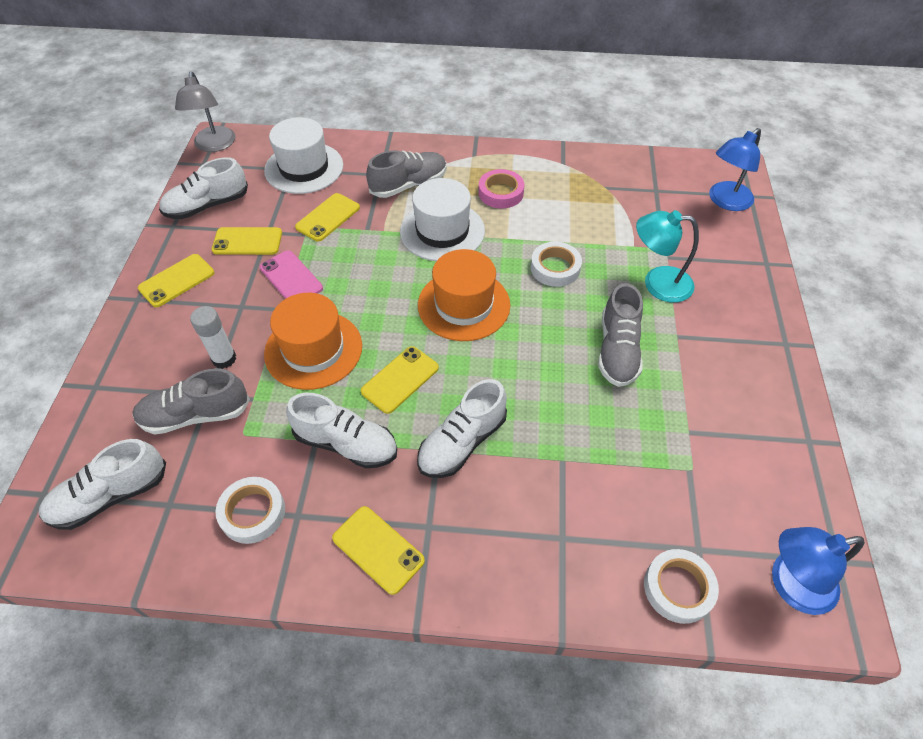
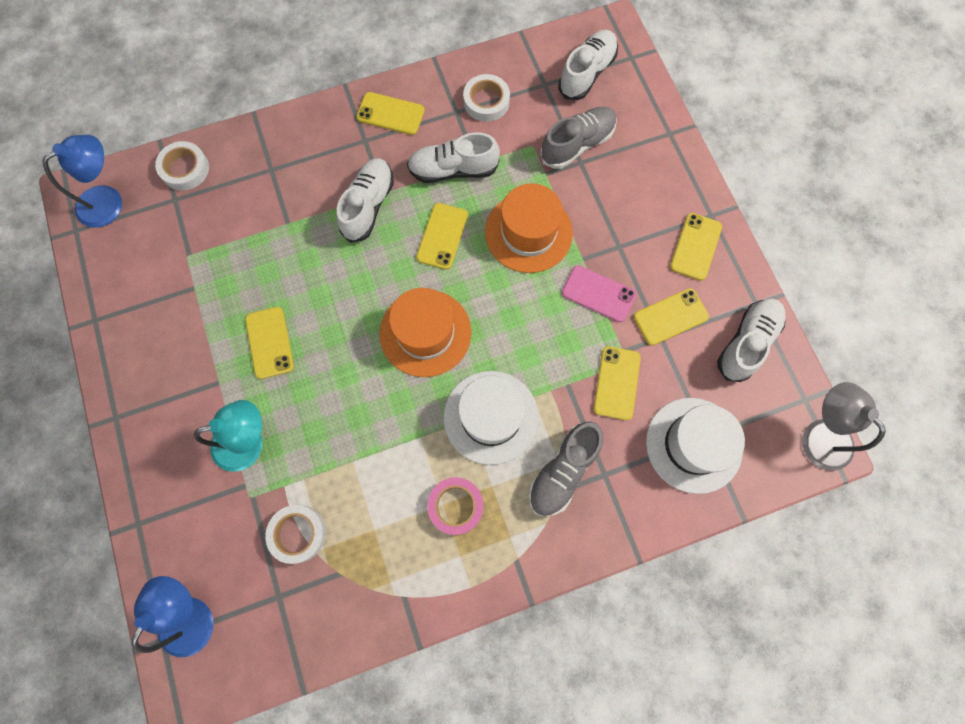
camera: 155 degrees right, 20 degrees up
(224, 359) = (593, 194): white glue stick -> none
(555, 268) = (356, 417): white tape -> white tape (298, 534)
(617, 350) = (269, 343): grey shoe -> yellow phone

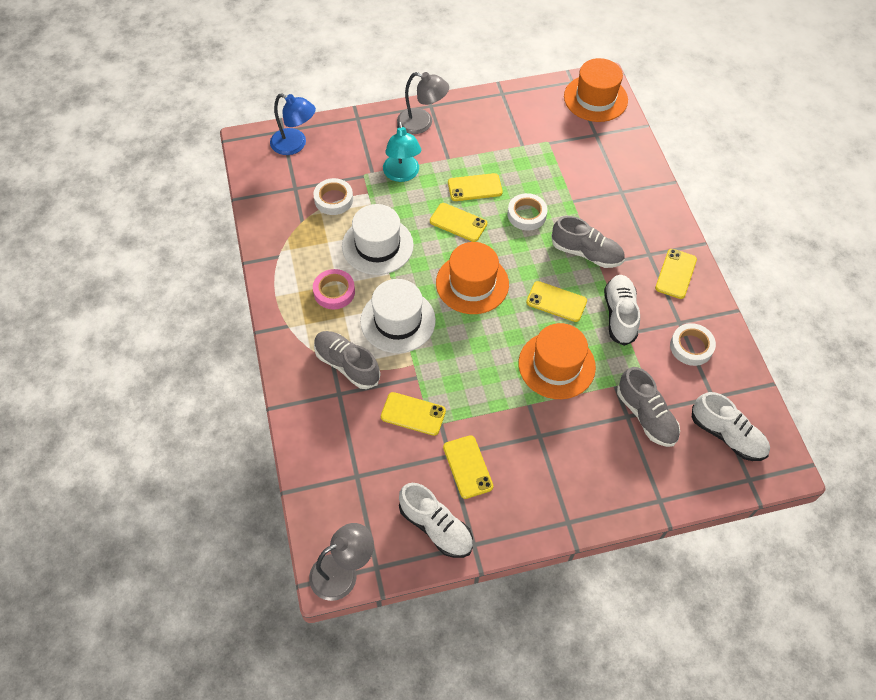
camera: 95 degrees right, 15 degrees down
(109, 201) = (595, 98): blue lamp -> orange hat
(150, 426) = (422, 123): none -> grey lamp
(185, 169) = (622, 140): white tape -> white tape (526, 215)
(368, 206) = (586, 253): white shoe -> grey shoe
(598, 294) = (495, 412): pink phone -> none
(693, 445) = (351, 464): white hat -> white hat (377, 245)
(695, 246) = (535, 501): yellow phone -> yellow phone (458, 222)

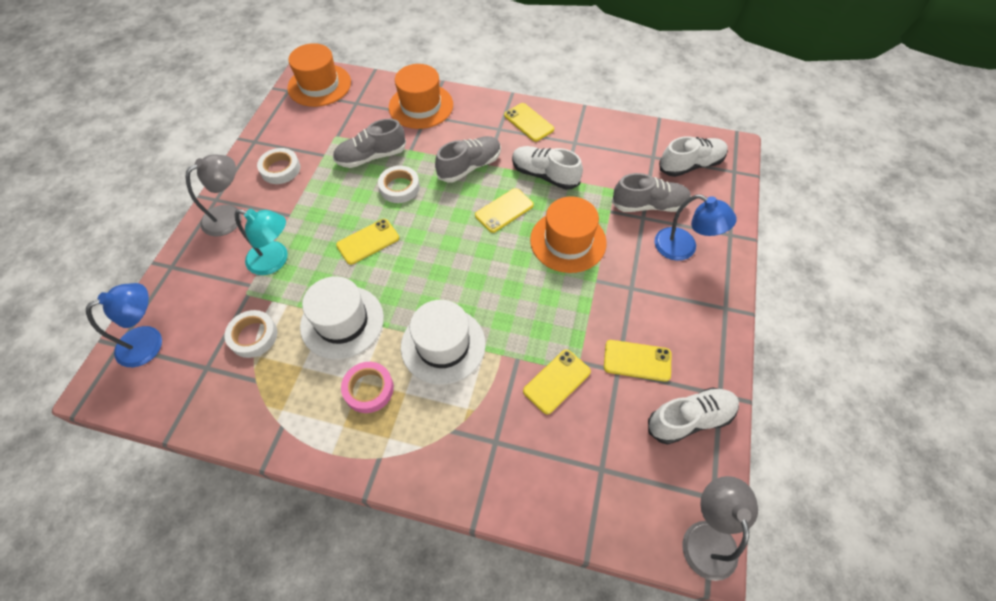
camera: 60 degrees left, 0 degrees up
(347, 365) = (465, 418): grey shoe -> grey shoe (371, 157)
(472, 283) = (443, 263): orange hat -> orange hat (421, 106)
(474, 187) = (339, 210): yellow phone -> none
(614, 464) = (683, 248): none -> blue lamp
(691, 347) = (601, 147): white tape -> white tape (280, 169)

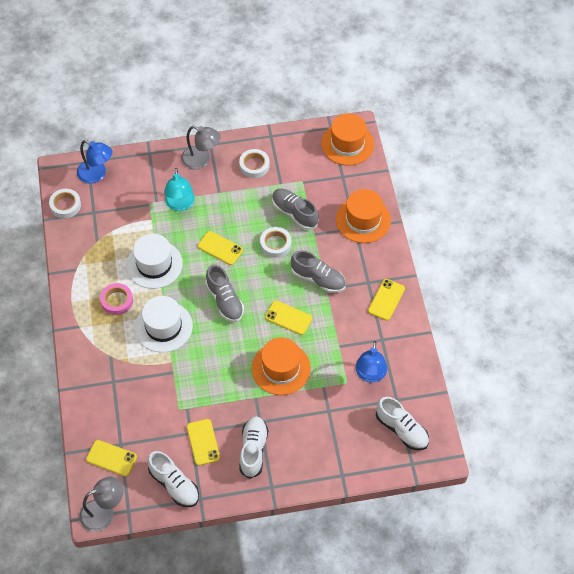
camera: 65 degrees right, 0 degrees up
(253, 336) = (123, 223): white tape -> white tape (65, 205)
(544, 175) = (336, 331): white shoe -> white shoe (253, 450)
(557, 381) = (167, 400): yellow phone -> yellow phone (111, 458)
(649, 205) = (343, 411): grey shoe -> grey shoe (225, 300)
(683, 248) = (312, 446): blue lamp -> blue lamp (370, 375)

